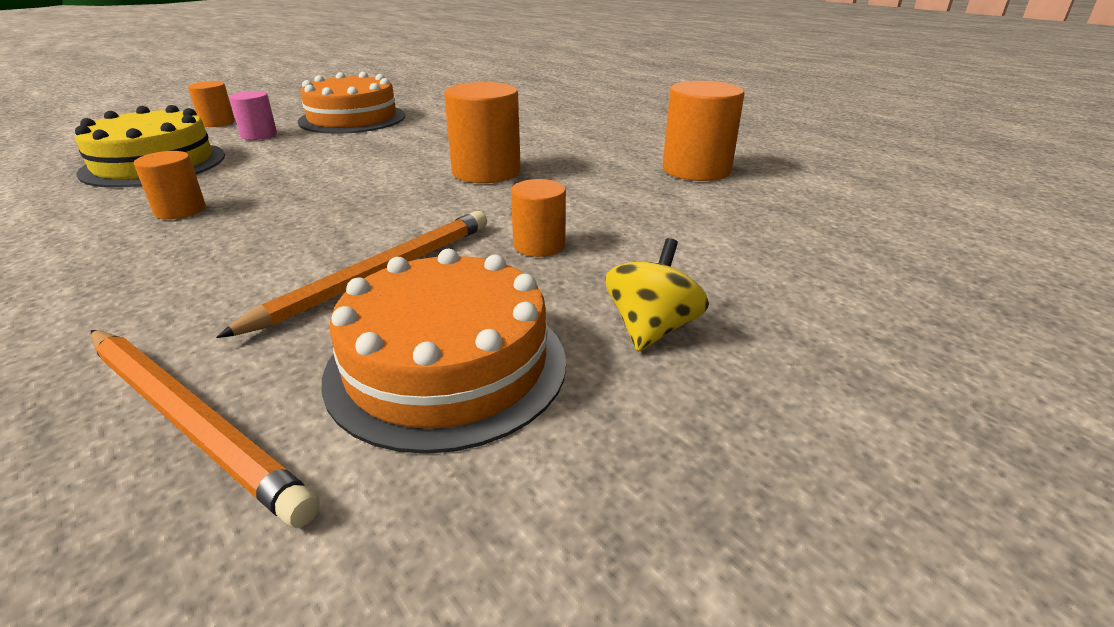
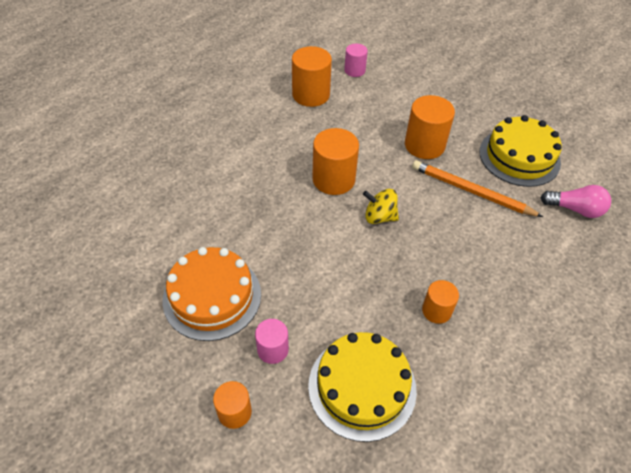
camera: 100 degrees left, 20 degrees up
(189, 421) = (575, 209): orange pencil -> pink light bulb
(447, 365) = (519, 157): orange cake -> yellow cake
(539, 245) = (424, 145): orange cylinder -> orange cylinder, size x1.71
(651, 329) = (476, 112): yellow spinning top -> yellow spinning top (379, 217)
(785, 205) = (354, 70): none -> pink cylinder

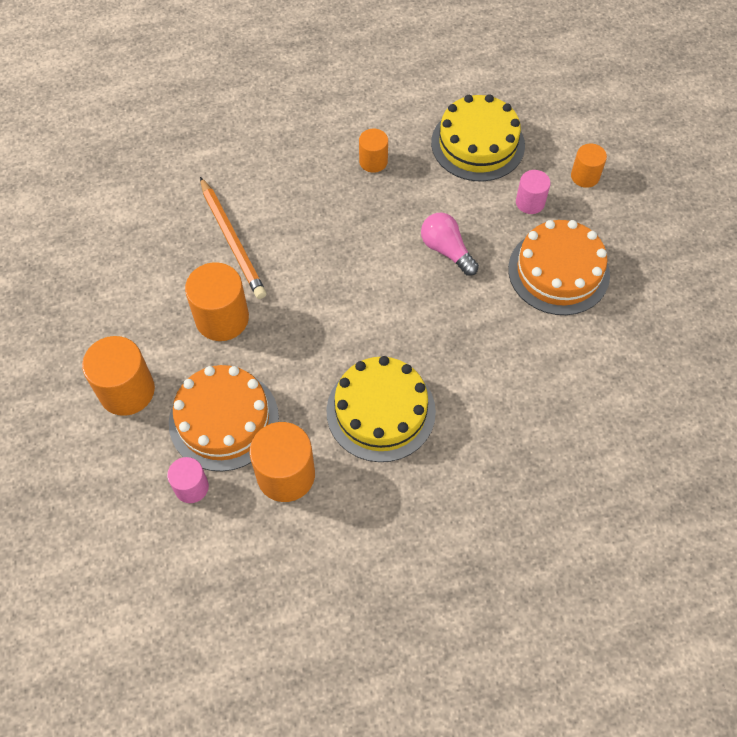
camera: 145 degrees left, 10 degrees up
(333, 179) = (358, 330): orange cylinder -> orange cylinder (127, 391)
(368, 101) = (224, 420): none -> orange cake
(379, 217) = (347, 264): yellow spinning top -> none
(519, 157) = (140, 249): yellow cake -> yellow cake (381, 411)
(575, 209) = (158, 172): pink light bulb -> pink light bulb (446, 250)

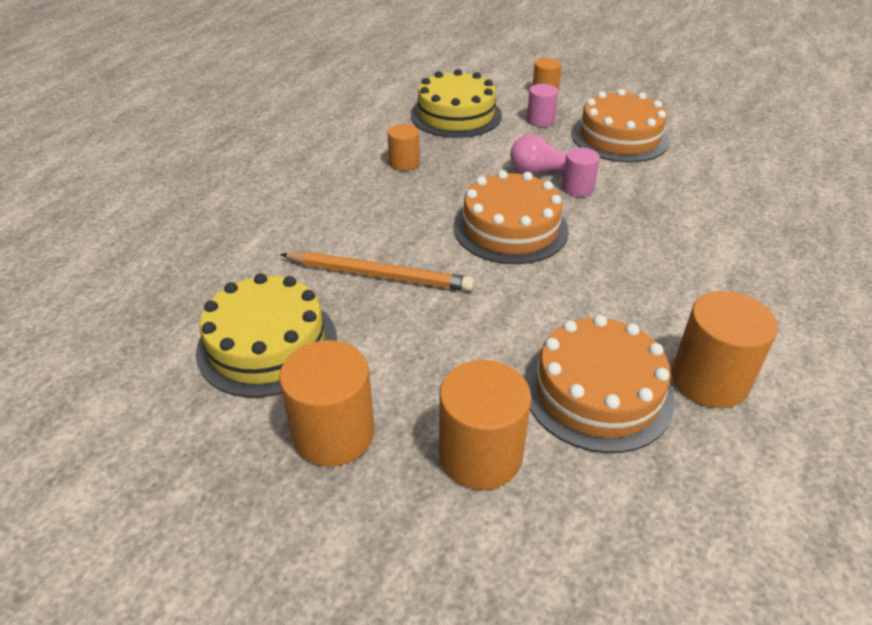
camera: 50 degrees left, 20 degrees down
(191, 487) = (670, 466): pink cylinder -> pink cylinder (577, 188)
(222, 318) = (465, 328): orange cylinder -> orange cylinder (334, 433)
(351, 277) = (510, 228): none -> orange cake
(381, 411) = (680, 281): yellow cake -> yellow cake (267, 344)

